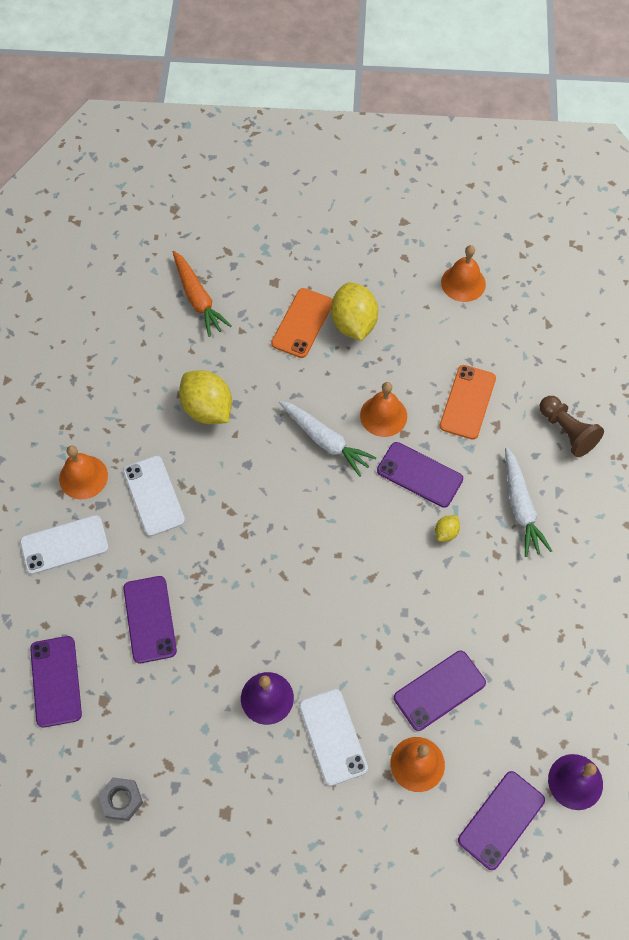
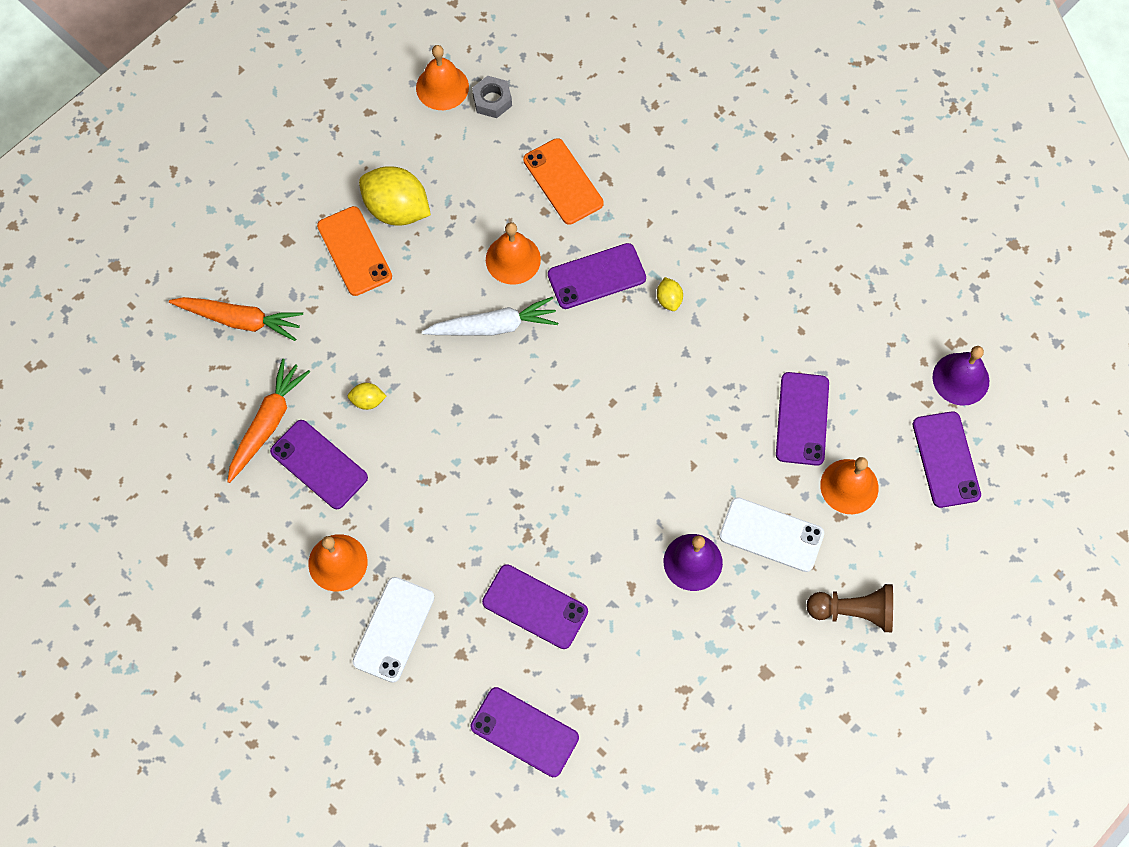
camera: 50 degrees left, 5 degrees up
(121, 800) = (683, 752): grey nut -> grey nut (492, 100)
(140, 415) = (319, 464): none -> purple phone
(143, 366) = (267, 423): none -> orange carrot
(154, 496) = (414, 514): white phone -> none
(207, 409) = (368, 401): yellow lemon -> yellow lemon, size x0.46
(520, 507) = (698, 223): white carrot -> none
(567, 431) = (662, 129): brown pawn -> brown pawn (853, 611)

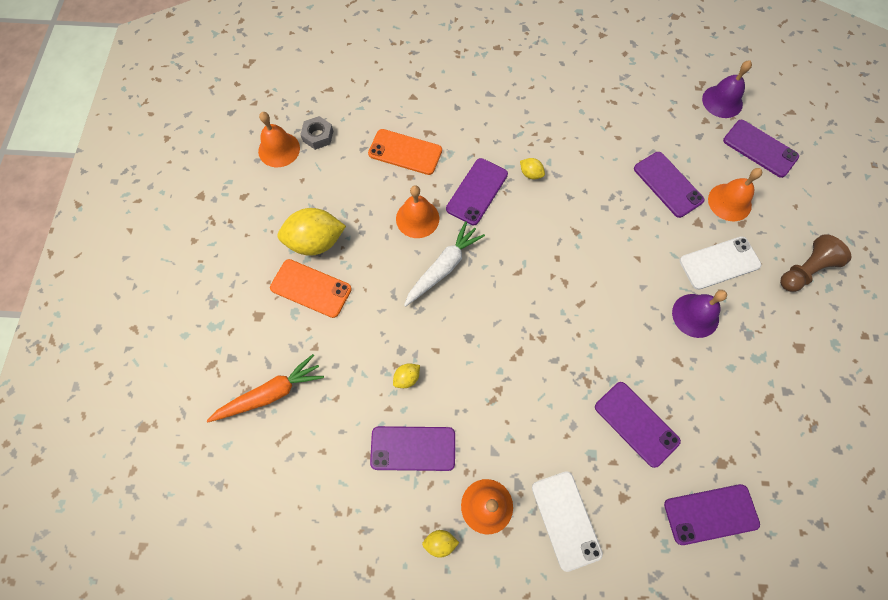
camera: 40 degrees left, 0 degrees up
(267, 423) = (352, 449): orange carrot -> none
(273, 558) = (440, 542): none -> yellow lemon
(535, 607) = (636, 424): purple phone -> purple phone turned 60 degrees clockwise

